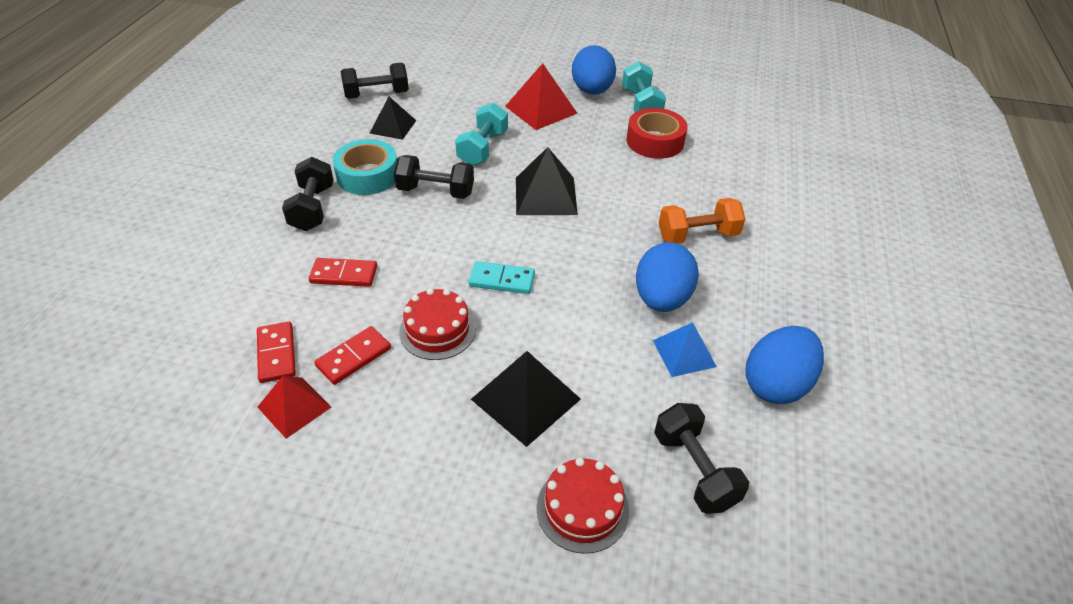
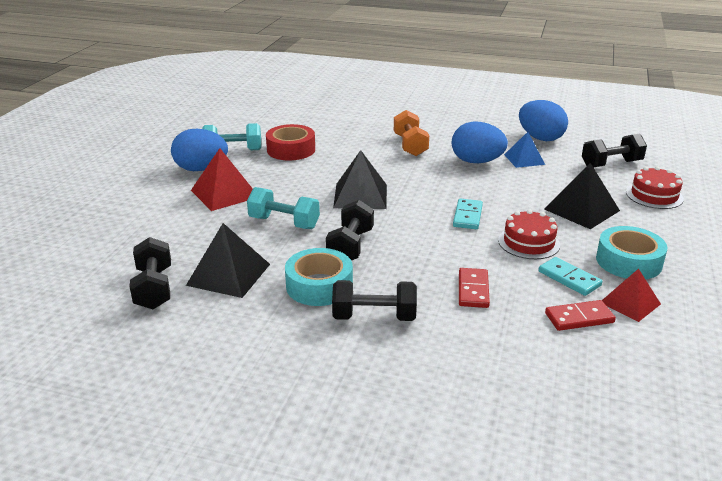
camera: 85 degrees left, 15 degrees down
(353, 357) = (569, 278): red domino -> turquoise domino
(384, 426) = (628, 261): none -> turquoise tape
(393, 126) = (229, 274): black pyramid -> black pyramid, size x1.52

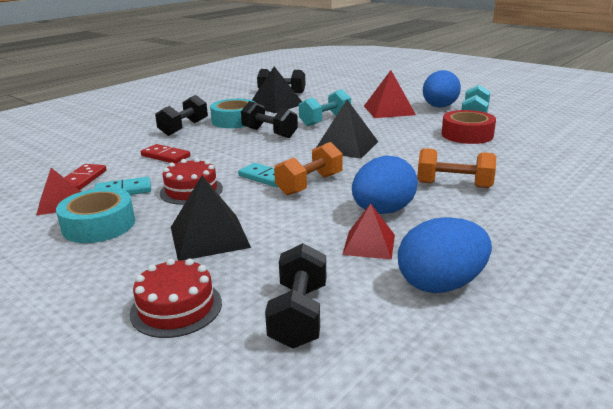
camera: 115 degrees right, 5 degrees down
(461, 194) = (310, 184): none -> orange dumbbell
(524, 159) = (369, 244): blue pyramid -> red pyramid

